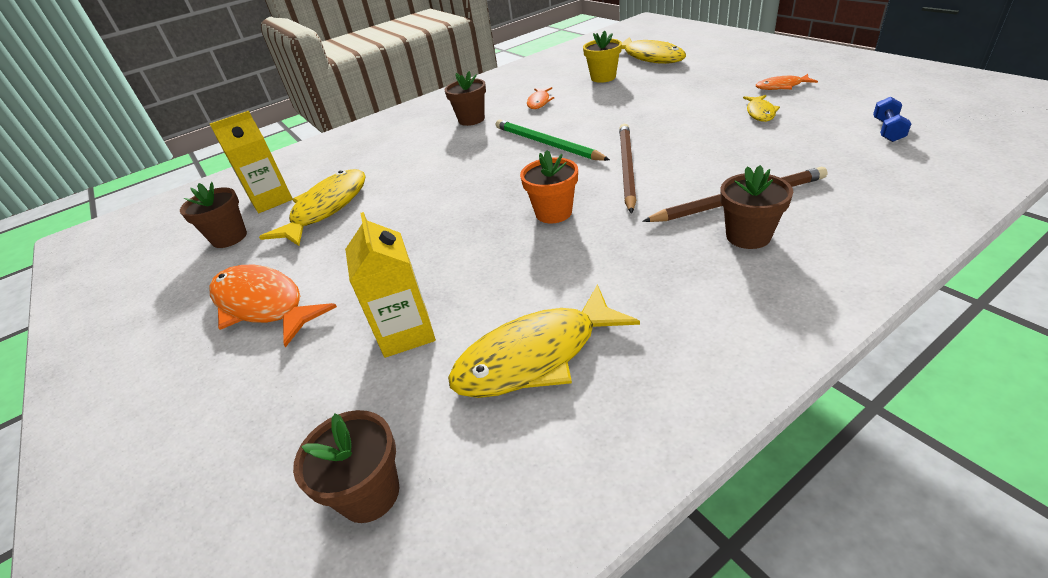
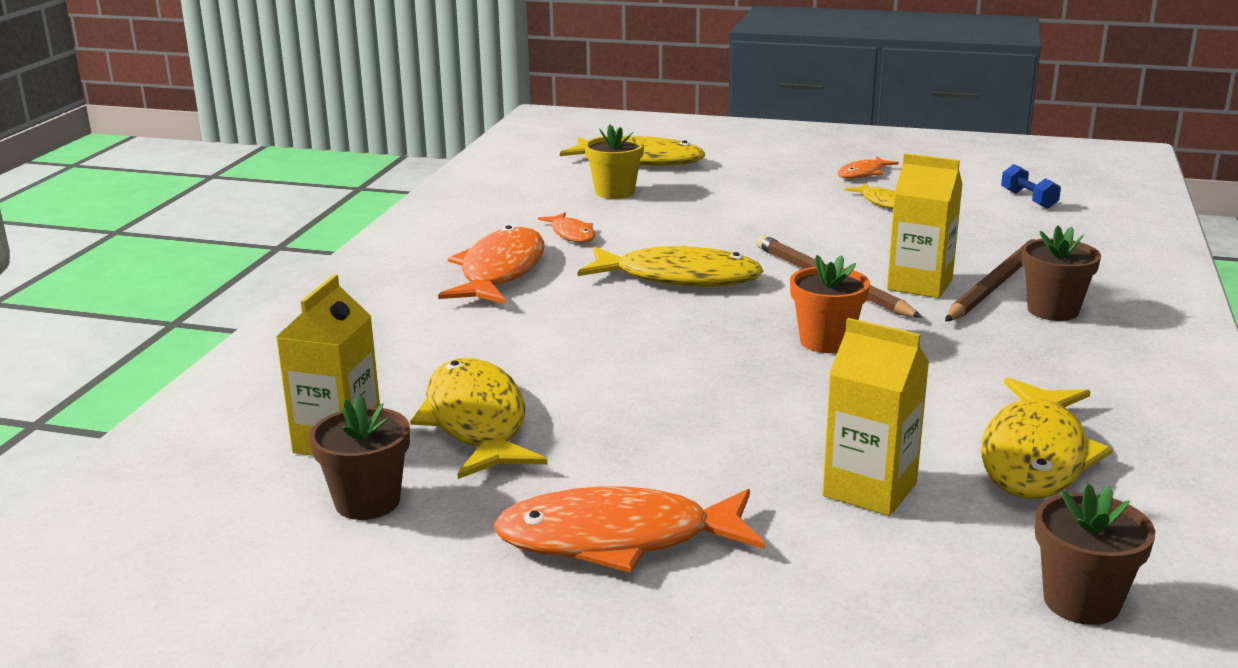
camera: 45 degrees left, 15 degrees down
(471, 119) = (500, 272): brown flower pot -> orange fish
(546, 144) = (679, 278): green pencil -> yellow fish
(681, 185) = (919, 284): none -> yellow carton

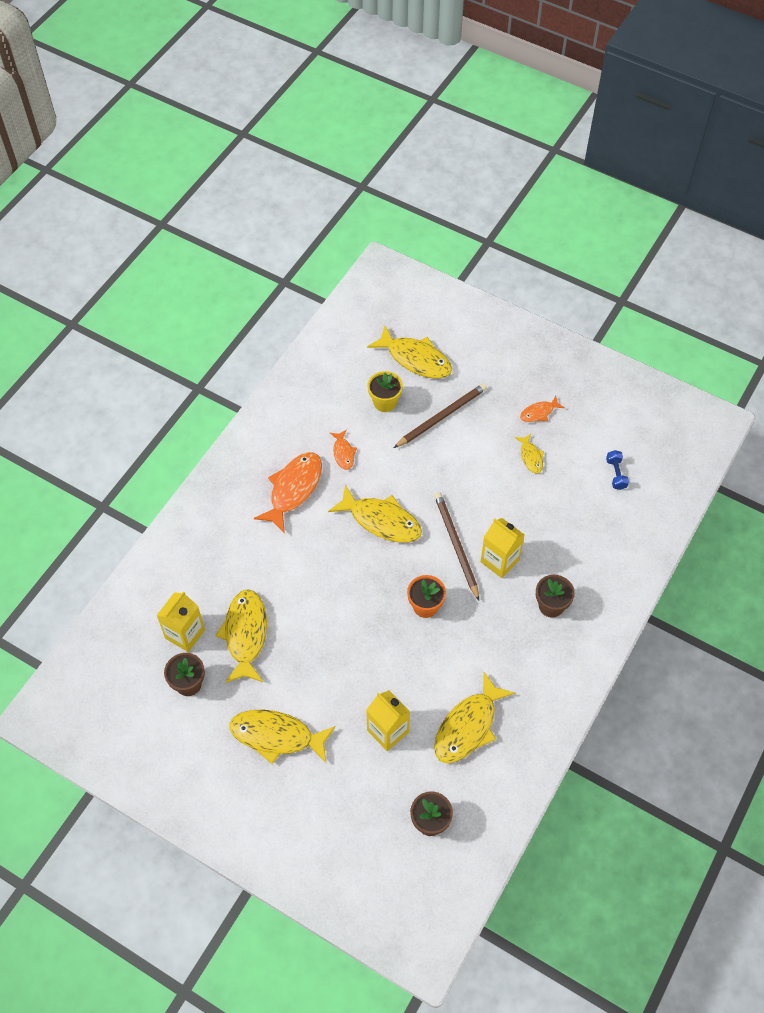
camera: 15 degrees right, 35 degrees up
(618, 539) = (277, 736): orange fish -> yellow fish
(996, 284) = (538, 571): brown pencil -> brown pencil (442, 416)

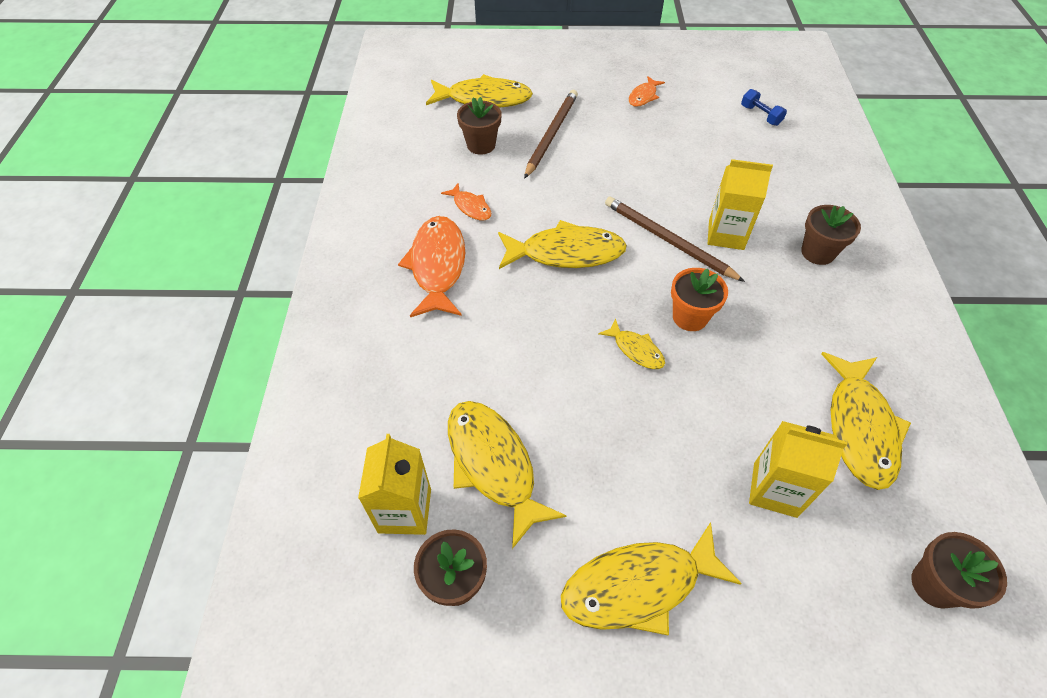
camera: 30 degrees left, 5 degrees down
(385, 402) = (481, 145): yellow flower pot -> brown flower pot
(530, 457) = (669, 133): yellow fish -> yellow fish (635, 350)

